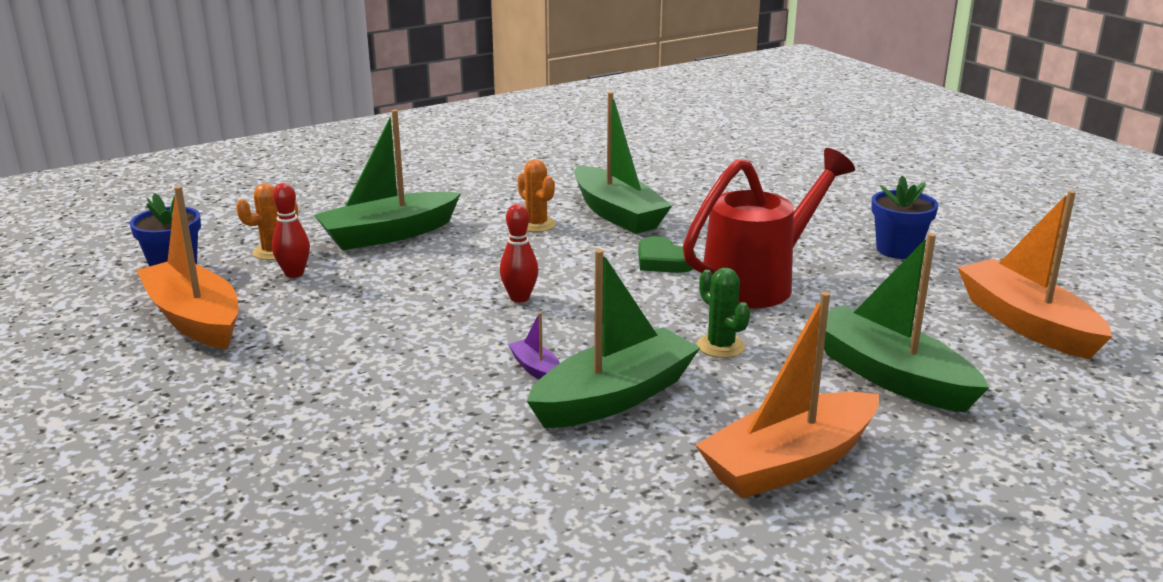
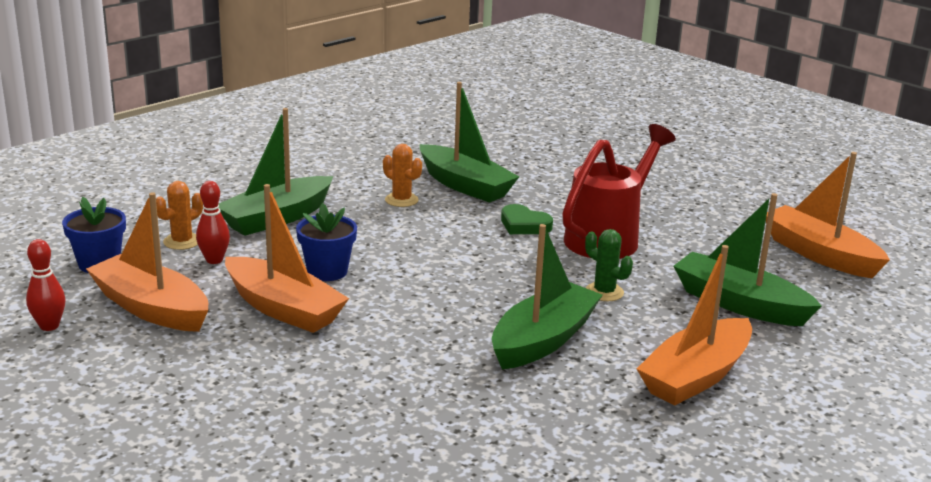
camera: 15 degrees left, 0 degrees up
(333, 332) = (283, 308): none -> orange boat
(519, 298) = (423, 266): red bowling pin -> red bowling pin (49, 326)
(536, 369) = (470, 324): purple boat -> none
(897, 250) = (703, 201): blue flower pot -> blue flower pot (327, 271)

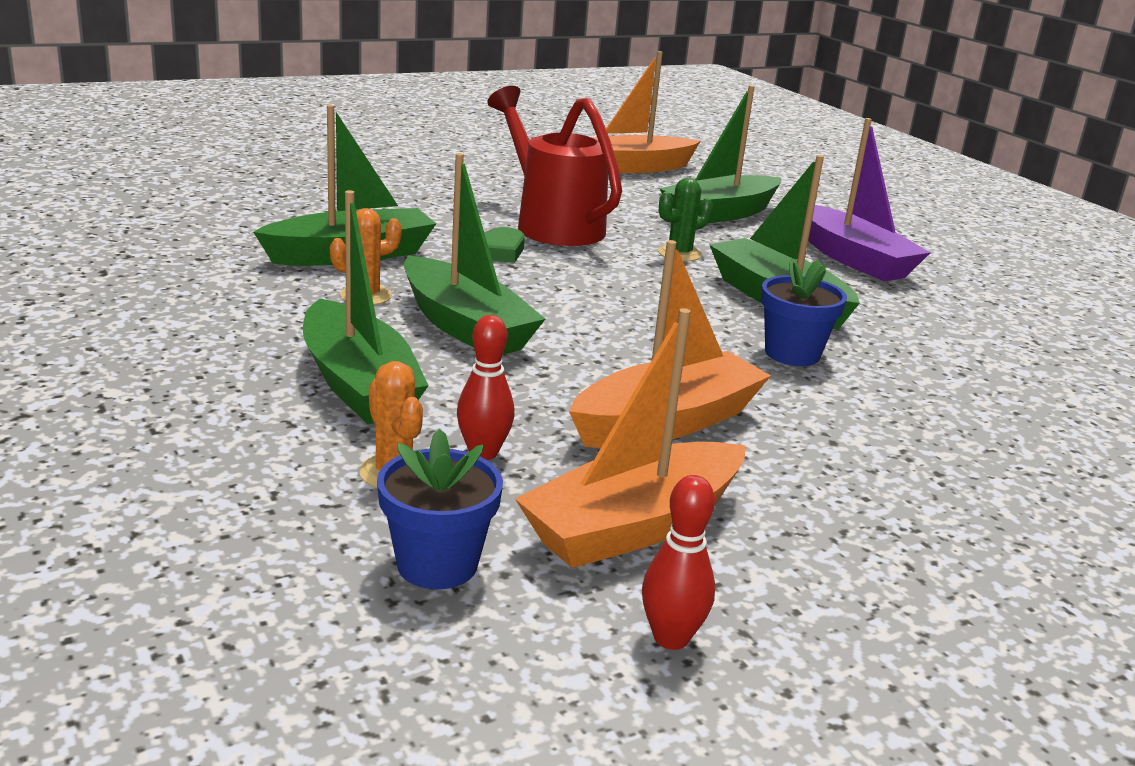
camera: 75 degrees left, 0 degrees up
(327, 271) = (565, 377): blue flower pot -> blue flower pot (792, 354)
(380, 233) = (465, 326): none -> green boat
(696, 376) = (853, 259): orange boat -> purple boat

